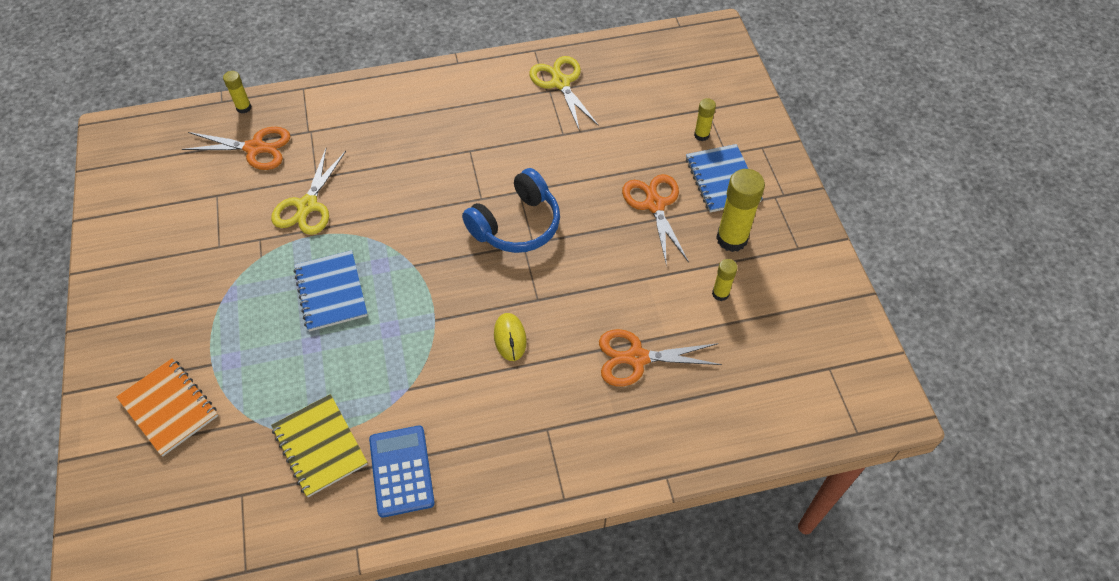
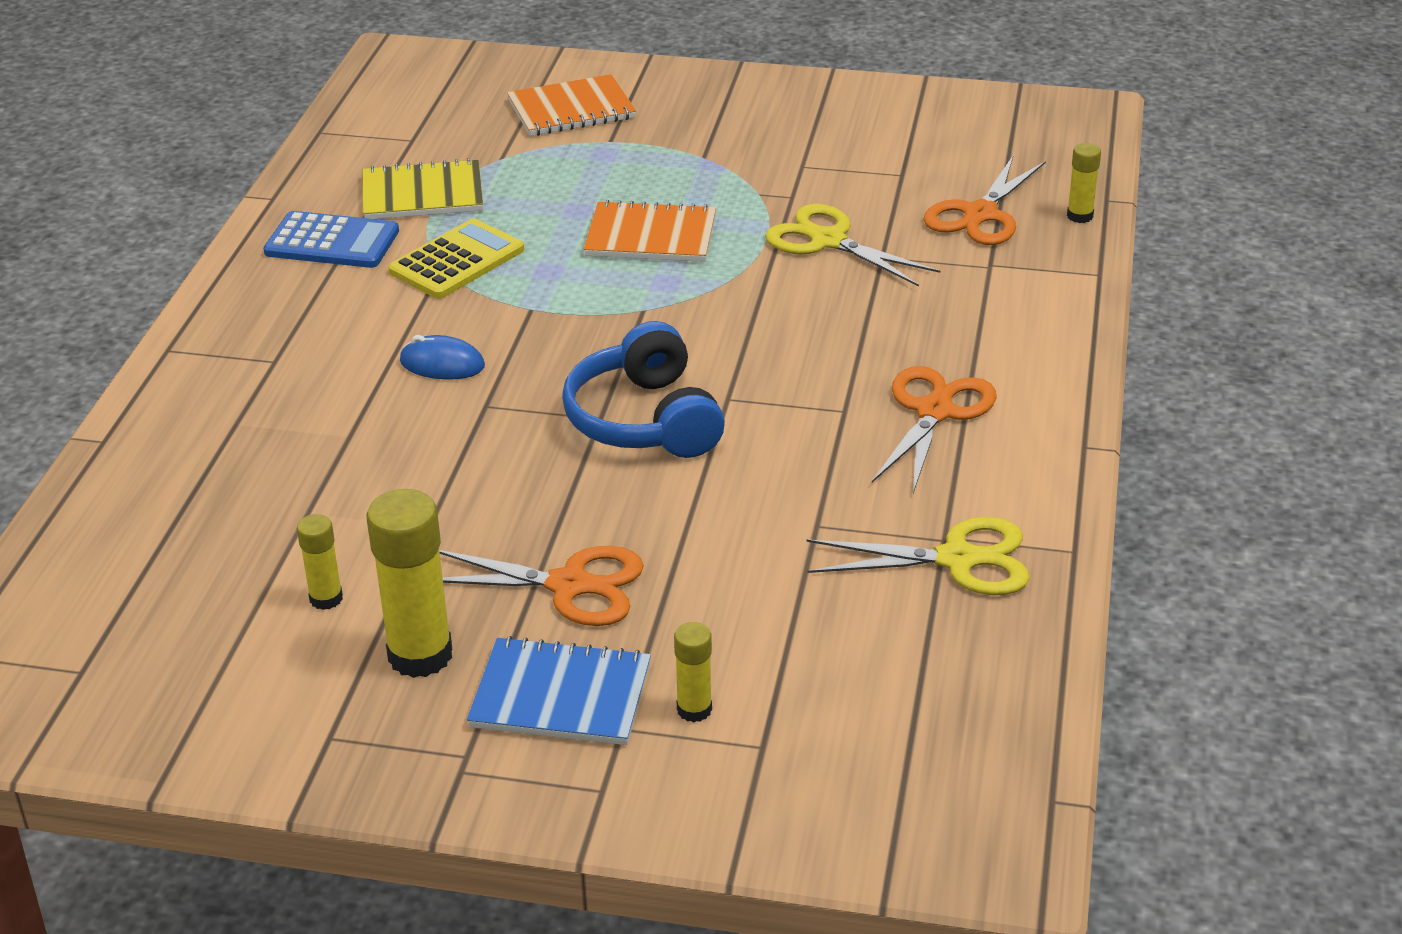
camera: 115 degrees right, 20 degrees down
(331, 292) = (651, 236): blue notebook -> orange notebook
(397, 383) = (457, 261): none -> yellow calculator
(510, 338) = (442, 364): yellow mouse -> blue mouse
(637, 358) = (299, 470): orange scissors -> orange scissors (934, 412)

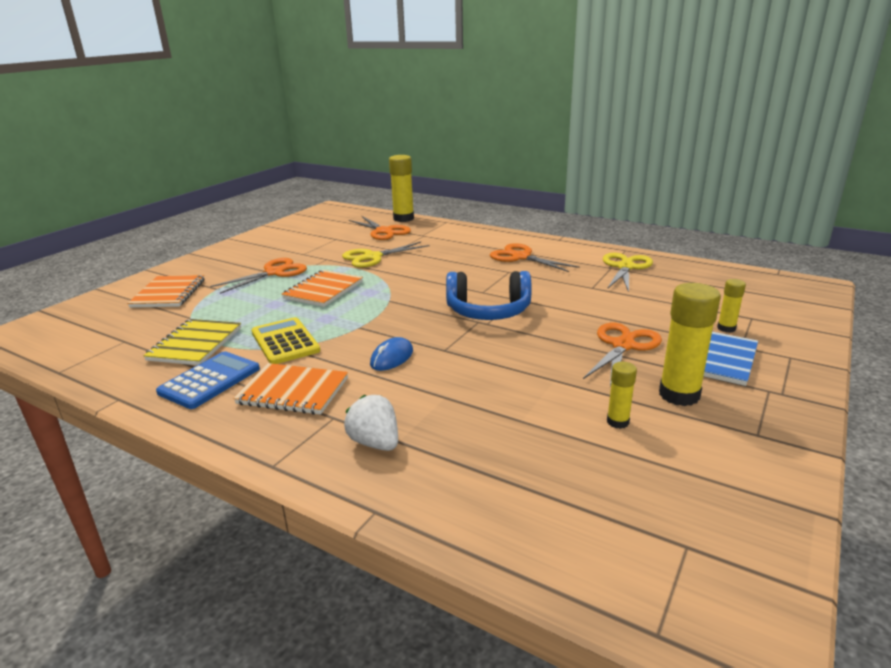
camera: 70 degrees left, 10 degrees down
(226, 407) = (375, 443): none -> white strawberry
(326, 311) = (293, 391): none -> orange notebook
(699, 167) = (274, 273): none -> orange scissors
(1080, 216) = (403, 218): yellow glue stick -> yellow glue stick, size x1.89

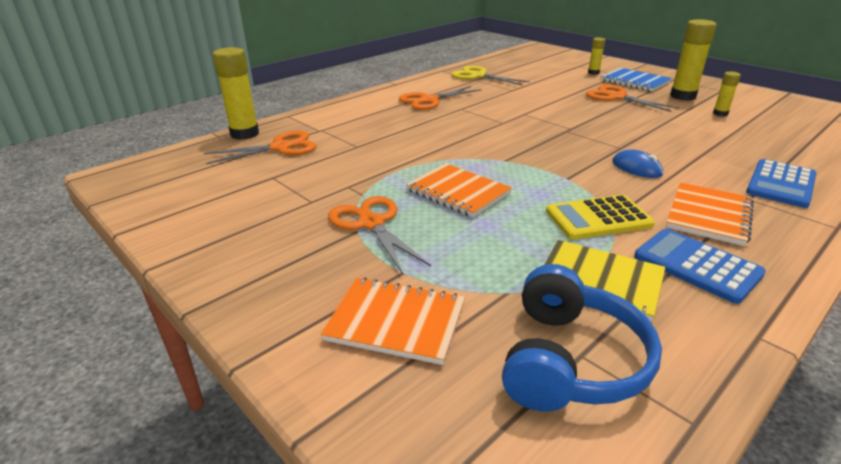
camera: 75 degrees left, 5 degrees up
(373, 257) = (369, 159): yellow scissors -> none
(375, 443) = (780, 184): white strawberry -> blue calculator
(488, 311) = (546, 125): blue headphones -> blue headphones (569, 360)

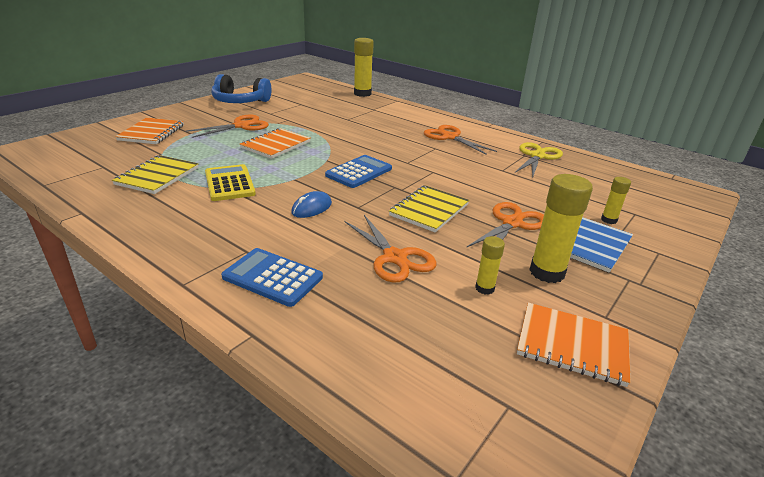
camera: 80 degrees right, 0 degrees up
(280, 147) = (342, 102): orange scissors -> orange scissors (395, 257)
(569, 360) = (101, 164): blue headphones -> blue headphones (240, 101)
(610, 120) = (429, 210): none -> yellow notebook
(697, 265) = (158, 207): blue calculator -> blue calculator (359, 172)
(708, 215) = (221, 225): orange notebook -> orange notebook (572, 345)

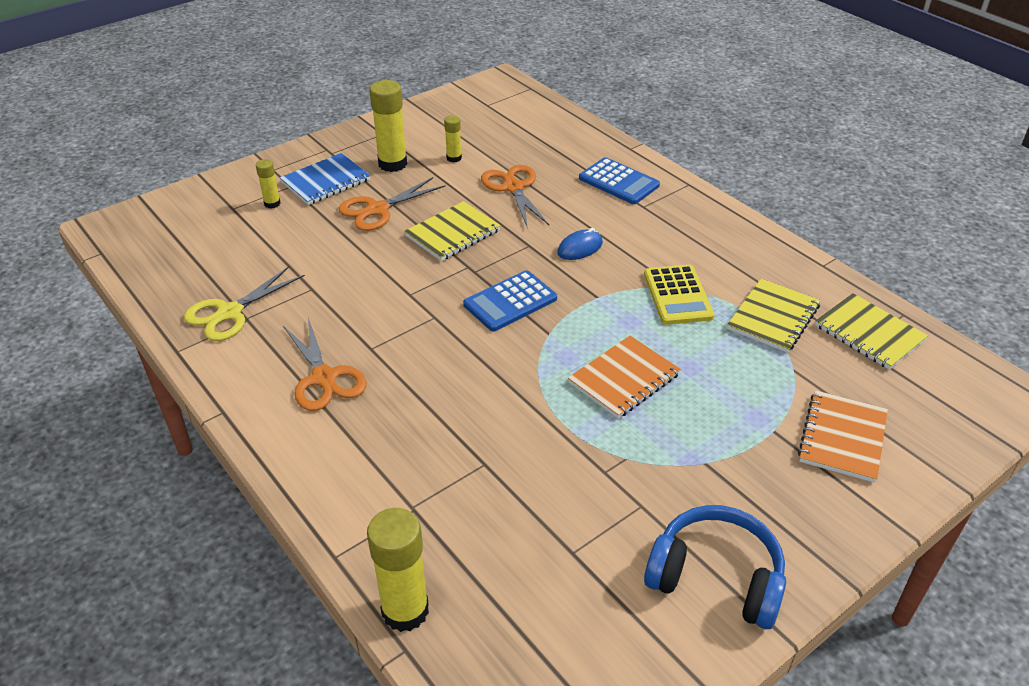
camera: 165 degrees left, 10 degrees up
(86, 173) = (869, 333): none -> yellow notebook
(241, 126) = (691, 451): orange scissors -> none
(572, 345) = (424, 123): orange notebook -> none

